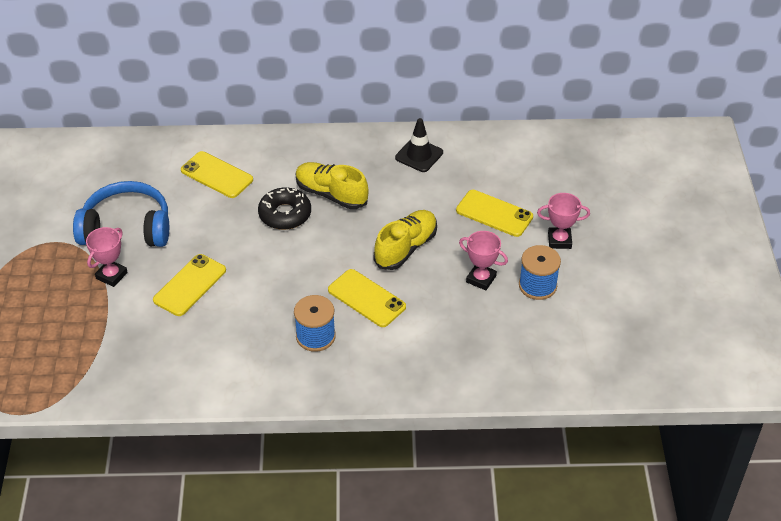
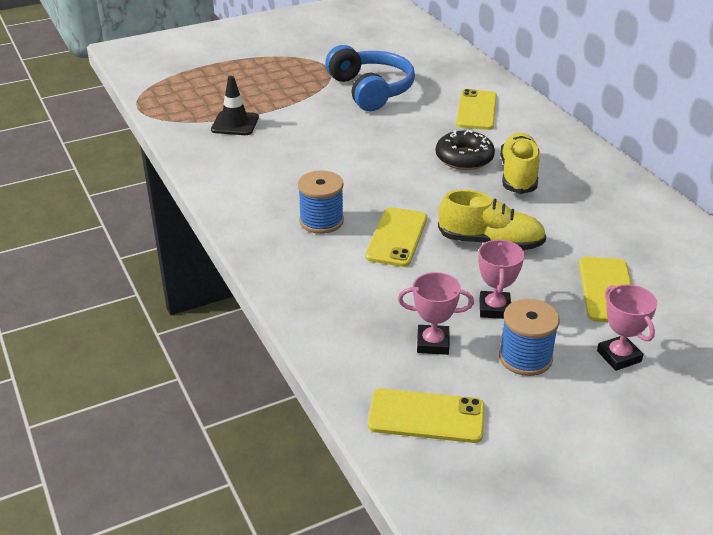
camera: 65 degrees right, 10 degrees down
(111, 275) = (311, 100): pink trophy -> pink trophy (433, 343)
(190, 285) = (331, 137): yellow phone -> yellow phone (426, 416)
(419, 155) = (636, 212): black traffic cone -> black traffic cone (235, 124)

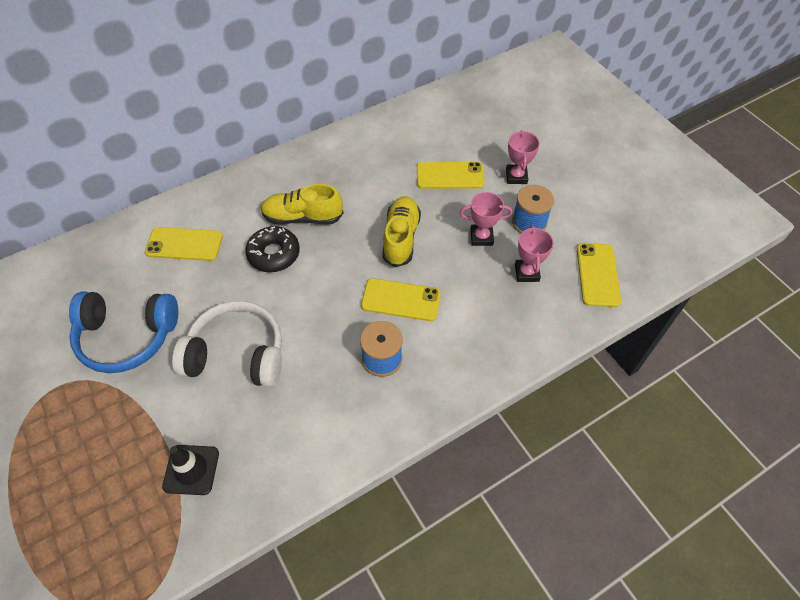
camera: 95 degrees left, 20 degrees up
(343, 141) = (237, 354): none -> white headphones
(370, 90) = (127, 336): blue headphones -> blue headphones turned 150 degrees counterclockwise
(619, 356) = (516, 176): pink trophy -> pink trophy turned 60 degrees counterclockwise

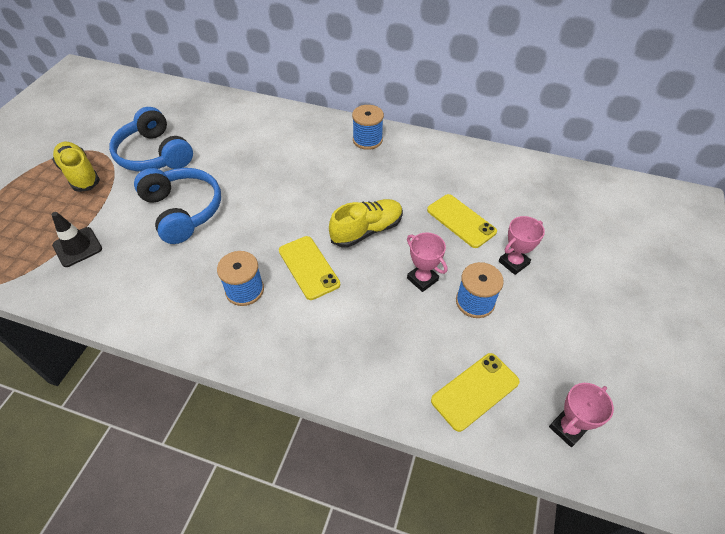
camera: 50 degrees right, 5 degrees down
(184, 244) = (246, 131): yellow phone -> none
(237, 354) = (183, 211): white headphones -> blue headphones
(274, 254) = (281, 175): black donut -> none
(300, 169) = (367, 140): none -> blue spool
(303, 217) = (327, 168): yellow shoe -> yellow shoe (80, 174)
(526, 273) = (419, 333): pink trophy -> pink trophy (567, 428)

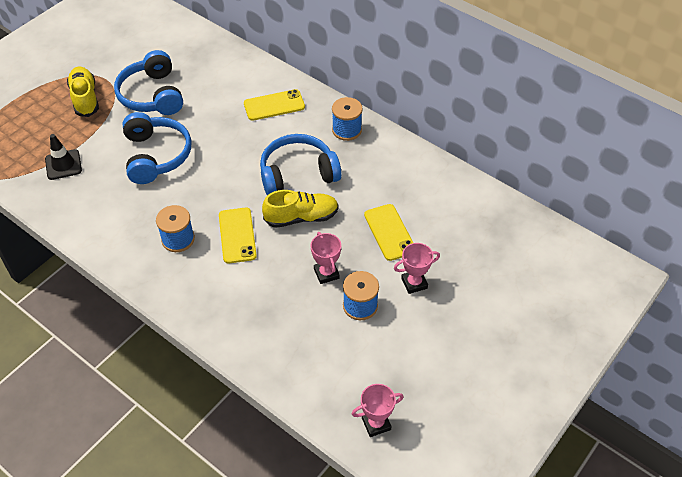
camera: 20 degrees right, 0 degrees up
(341, 190) = (298, 174): none -> blue headphones
(475, 391) = (319, 373): yellow phone -> yellow phone (274, 105)

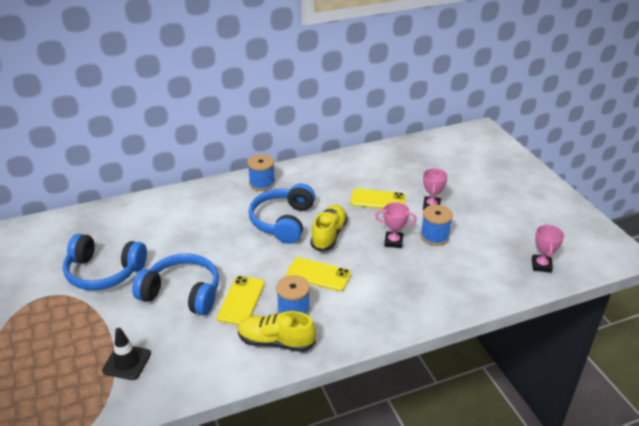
camera: 60 degrees left, 15 degrees down
(85, 98) = (53, 319): yellow shoe -> yellow shoe (276, 342)
(274, 105) = (197, 208): yellow phone -> yellow phone (241, 300)

